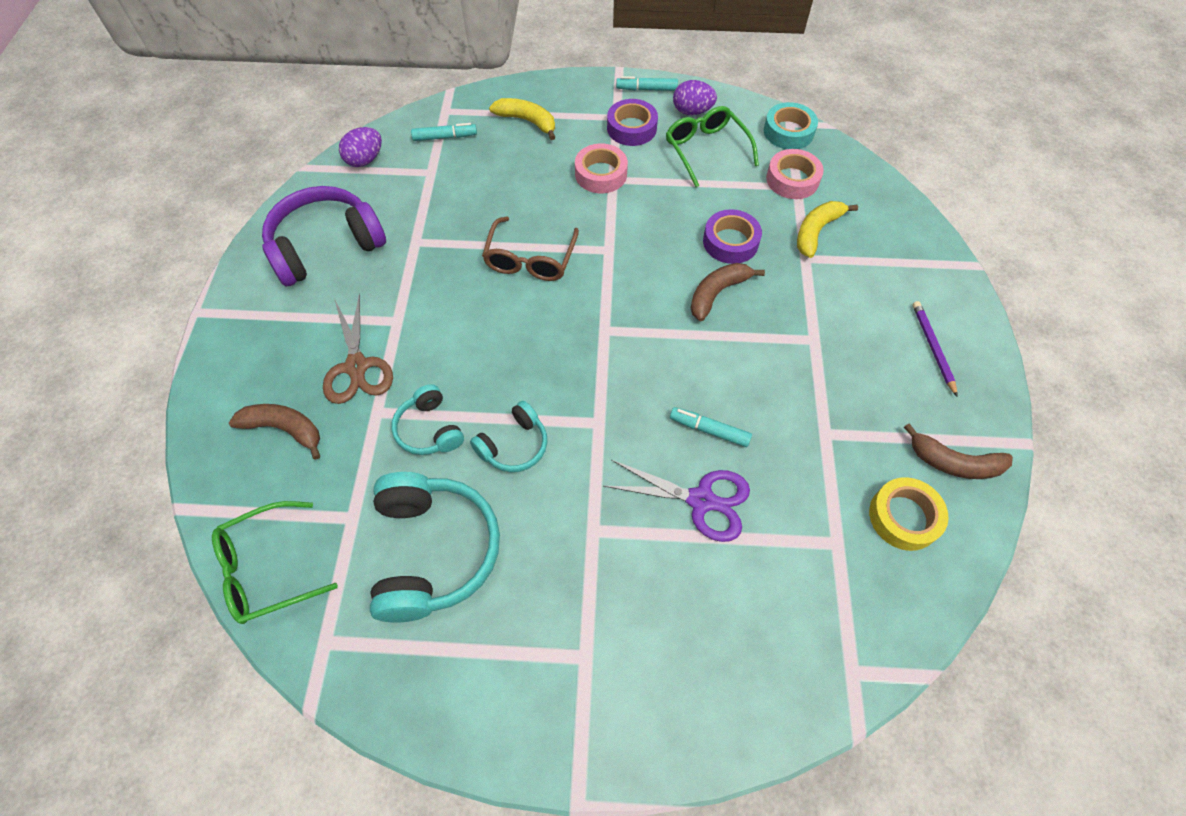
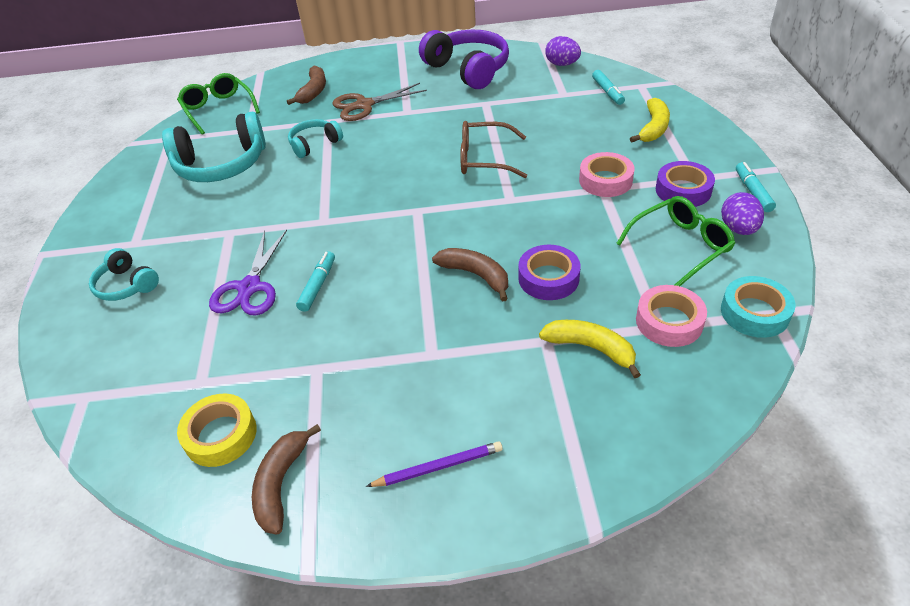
camera: 85 degrees right, 15 degrees down
(514, 445) = (302, 183): turquoise headphones -> turquoise headphones (126, 285)

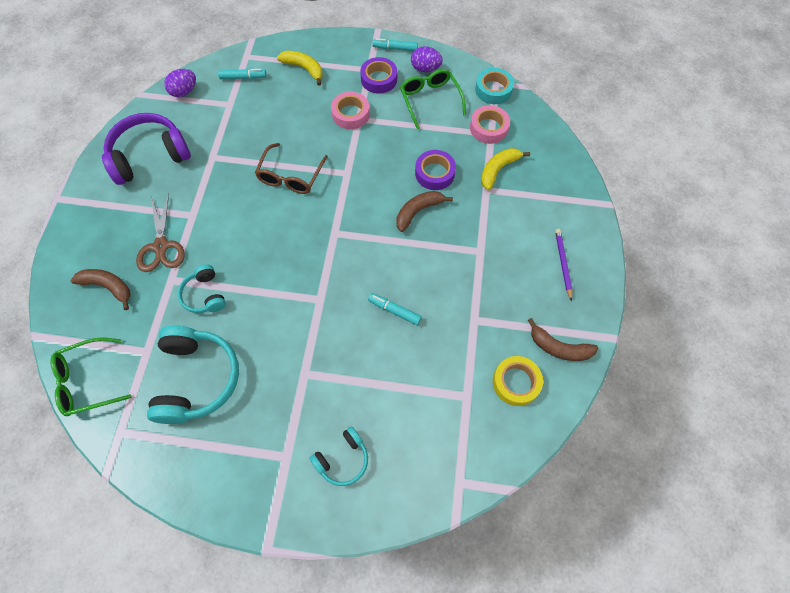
camera: 80 degrees left, 20 degrees up
(250, 287) = (380, 359): purple scissors -> none

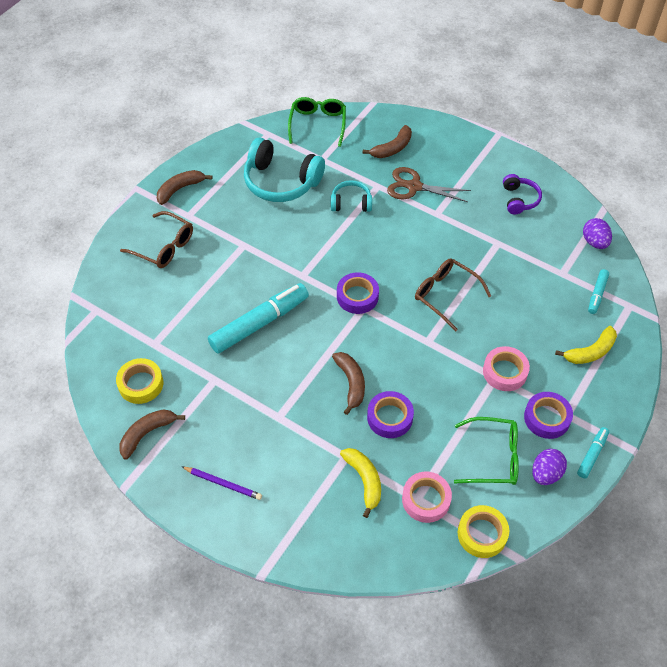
camera: 115 degrees right, 10 degrees down
(150, 156) = (519, 199): purple headphones -> purple headphones, size x0.54
(249, 490) = (180, 189): none -> brown banana
(324, 242) = (357, 296): none -> purple tape
(342, 459) = (163, 246): turquoise headphones -> brown glasses
(394, 310) = (259, 323): turquoise marker -> turquoise marker, size x2.05
(493, 90) = (482, 534): turquoise tape -> yellow tape

